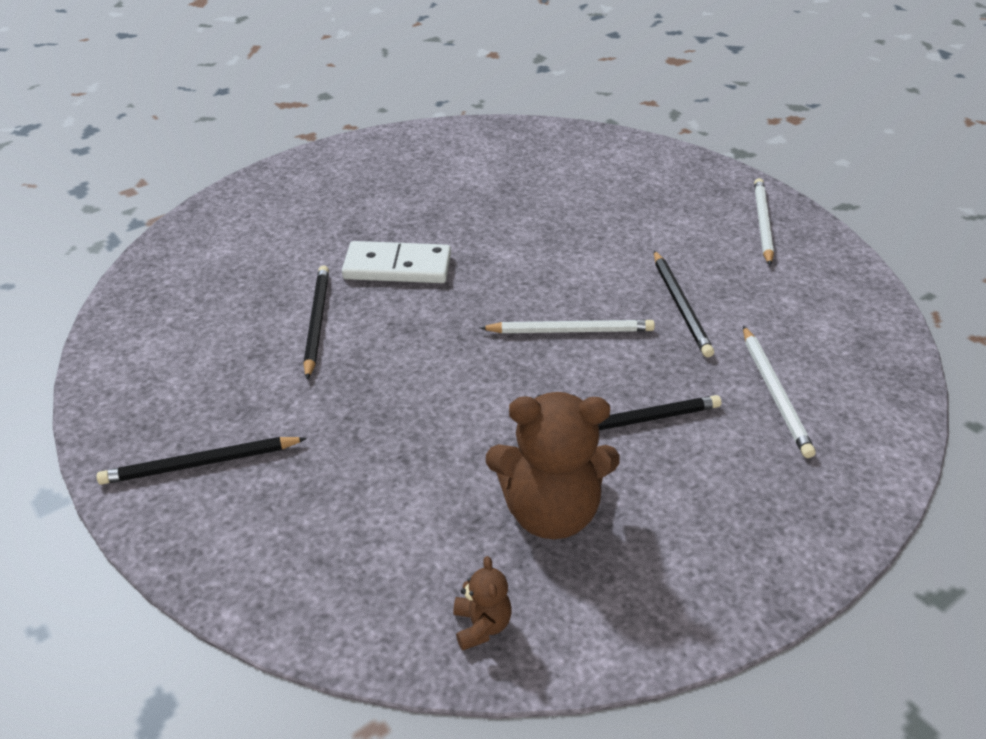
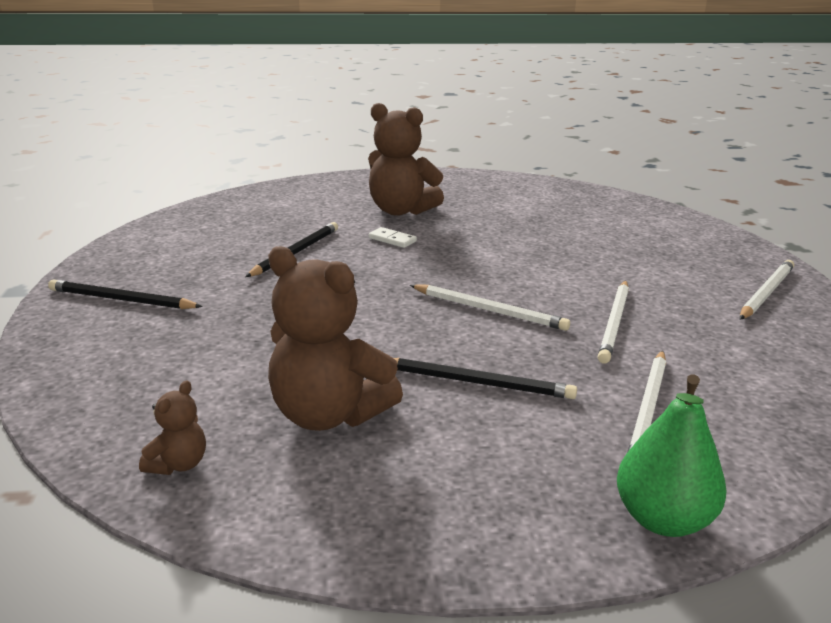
camera: 30 degrees right, 15 degrees down
(365, 219) = (401, 211): none -> brown teddy bear
(397, 267) = (392, 240): white domino -> white domino, size x0.49
(680, 305) = (614, 323): black pencil -> white pencil
(859, 494) = (663, 519): none -> green pear

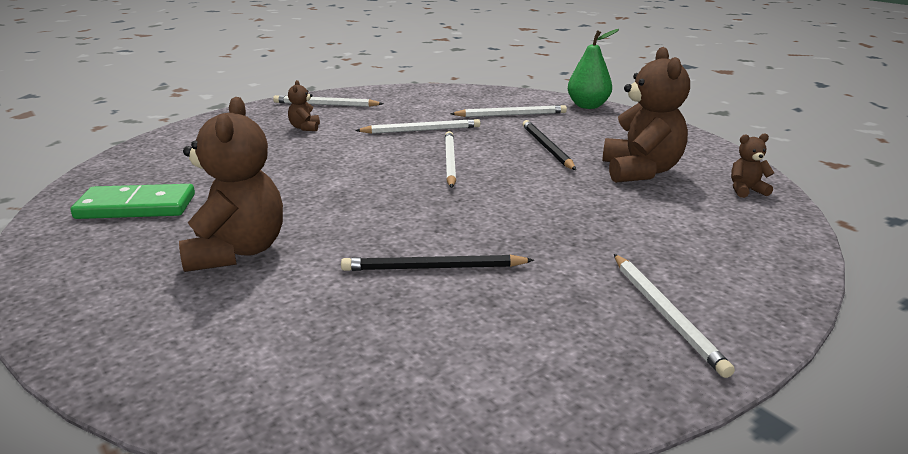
camera: 120 degrees left, 0 degrees up
(121, 300) = (665, 314): black pencil -> white pencil
(392, 240) = (342, 230): white domino -> none
(509, 196) = (136, 206): none -> green domino
(667, 267) = (305, 128): none -> brown teddy bear

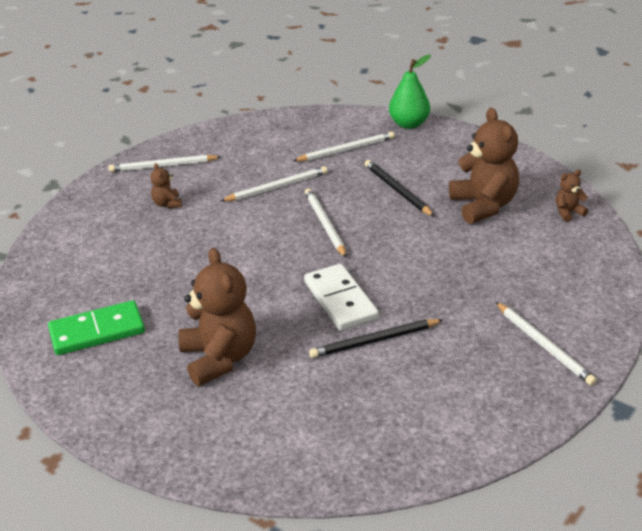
camera: 15 degrees left, 10 degrees up
(420, 223) = (340, 300): none -> white domino

